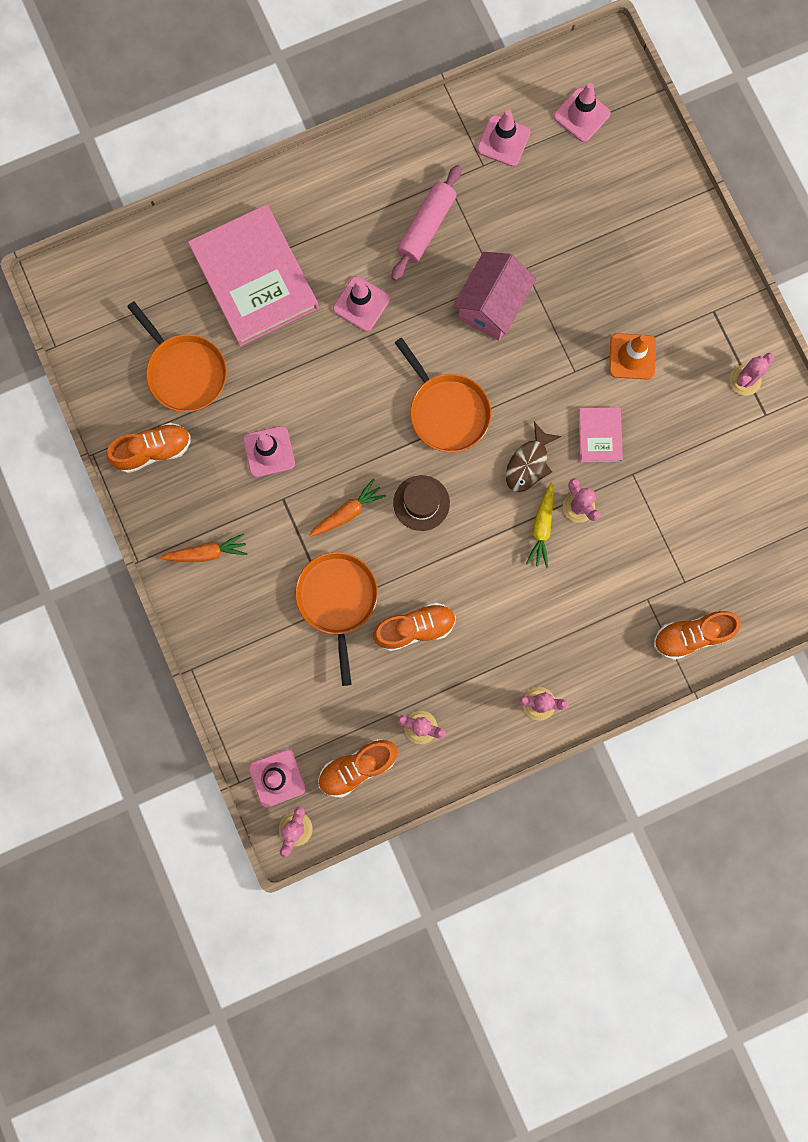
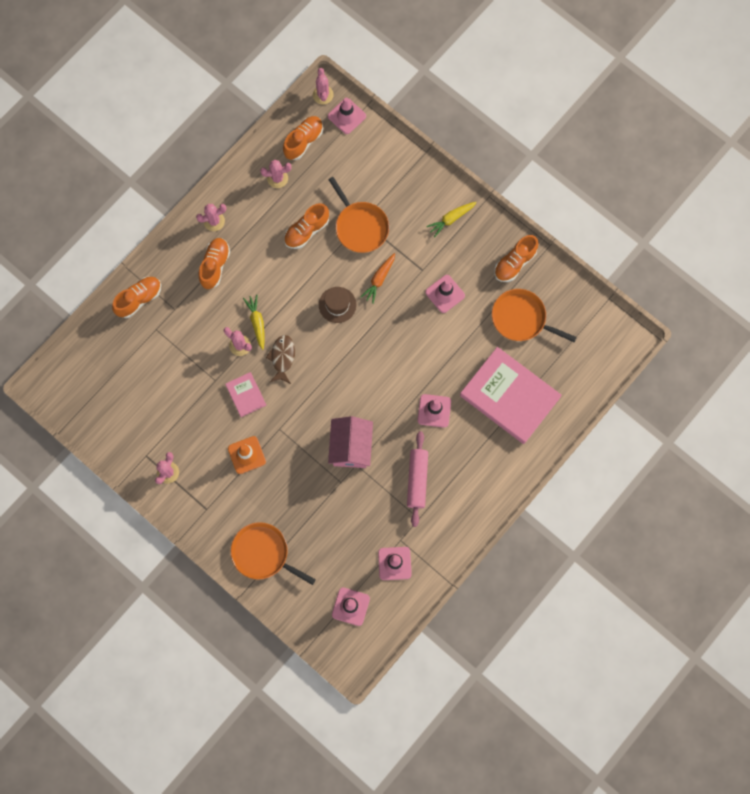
camera: 155 degrees right, 5 degrees down
(207, 552) = (451, 219): orange carrot -> yellow carrot
(446, 411) = (348, 367): orange pan -> orange pan (263, 553)
(565, 636) = (215, 266): none -> orange shoe

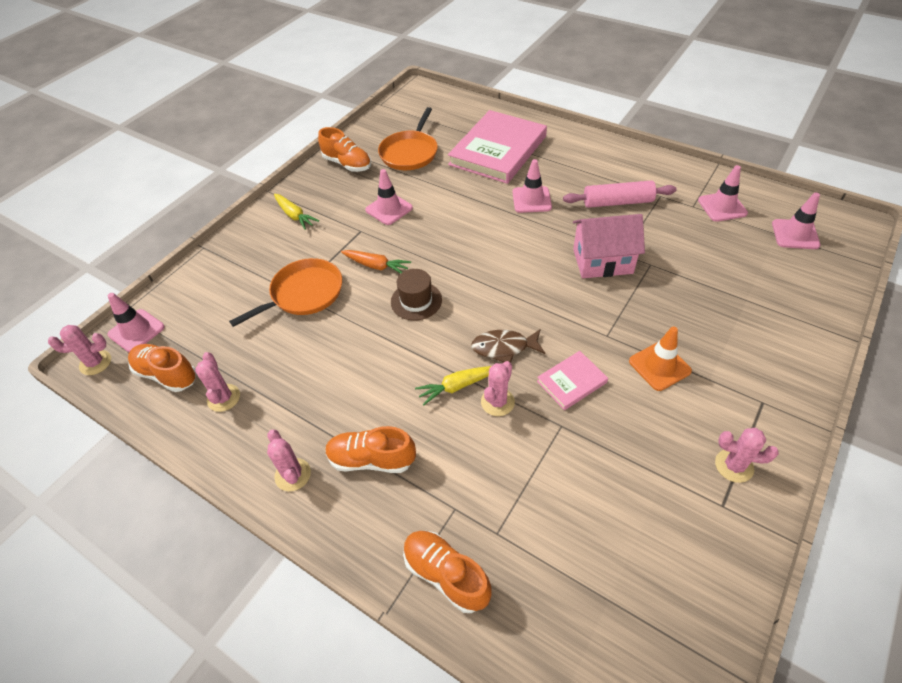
camera: 95 degrees left, 25 degrees down
(263, 553) = (785, 325): orange pan -> none
(306, 231) = (310, 349): orange shoe -> none

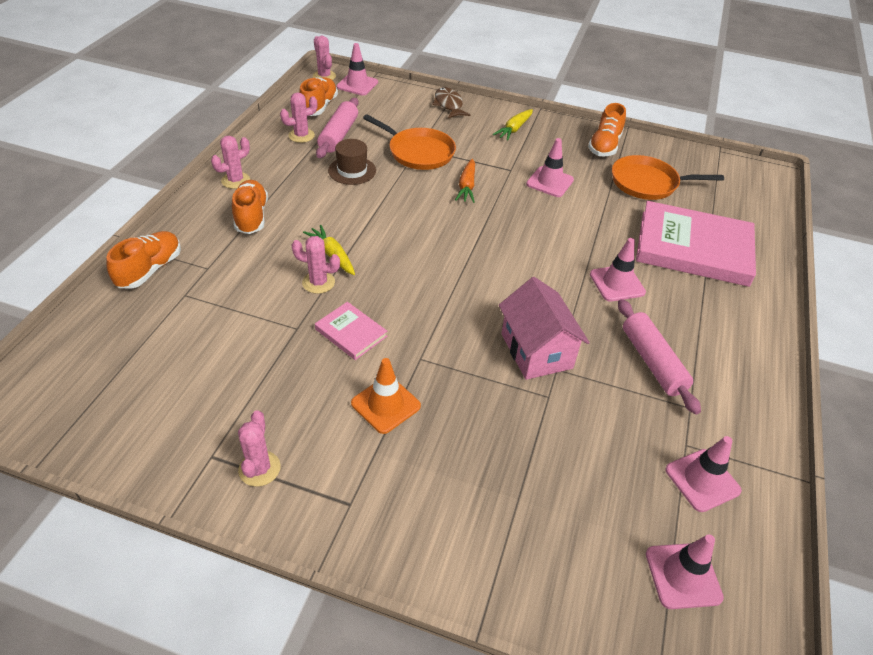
camera: 70 degrees right, 5 degrees down
(240, 360) = (338, 135): none -> pink rolling pin
(416, 301) = (429, 217): brown hat -> brown hat (352, 170)
(504, 347) = (385, 281): brown fish -> brown fish (449, 105)

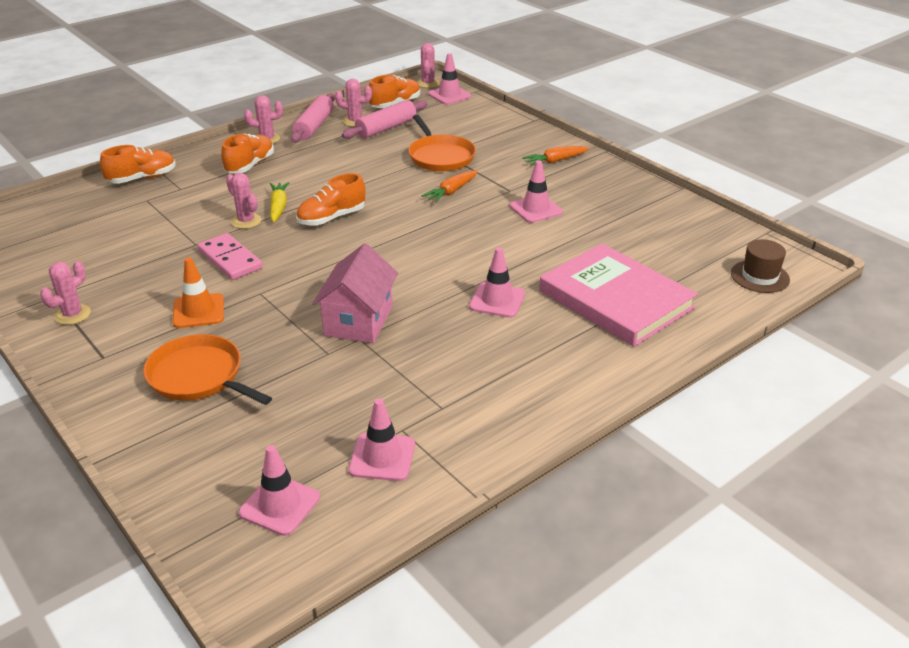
camera: 35 degrees right, 10 degrees down
(351, 333) = (230, 259): pink book -> pink domino
(352, 170) = (366, 155): brown hat -> brown hat (759, 276)
(449, 105) = (515, 128): brown fish -> none
(514, 129) = (555, 161): yellow carrot -> orange carrot
(604, 146) = (633, 196): orange shoe -> orange shoe (331, 218)
(648, 183) = (639, 236): orange pan -> orange pan (199, 376)
(652, 362) = (451, 365): pink rolling pin -> pink rolling pin (314, 126)

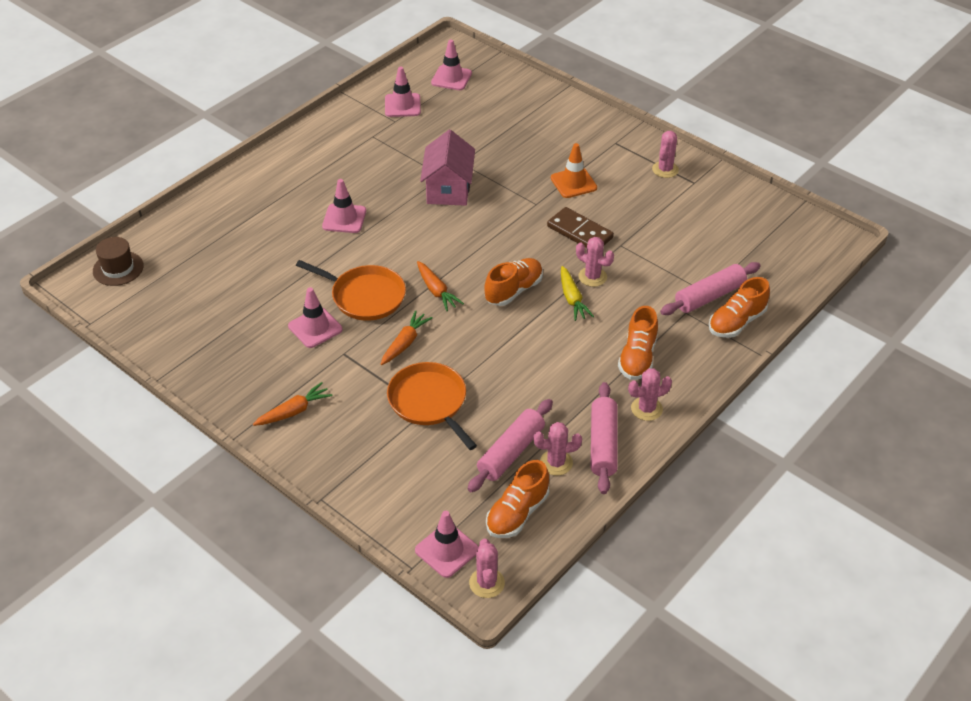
camera: 170 degrees right, 10 degrees up
(147, 197) = (709, 296): none -> pink rolling pin
(199, 376) = (540, 137): orange pan -> orange pan (364, 296)
(230, 259) = (580, 232): pink domino -> brown domino
(409, 225) = (436, 291): none -> orange carrot
(616, 299) = (247, 231): pink book -> none

